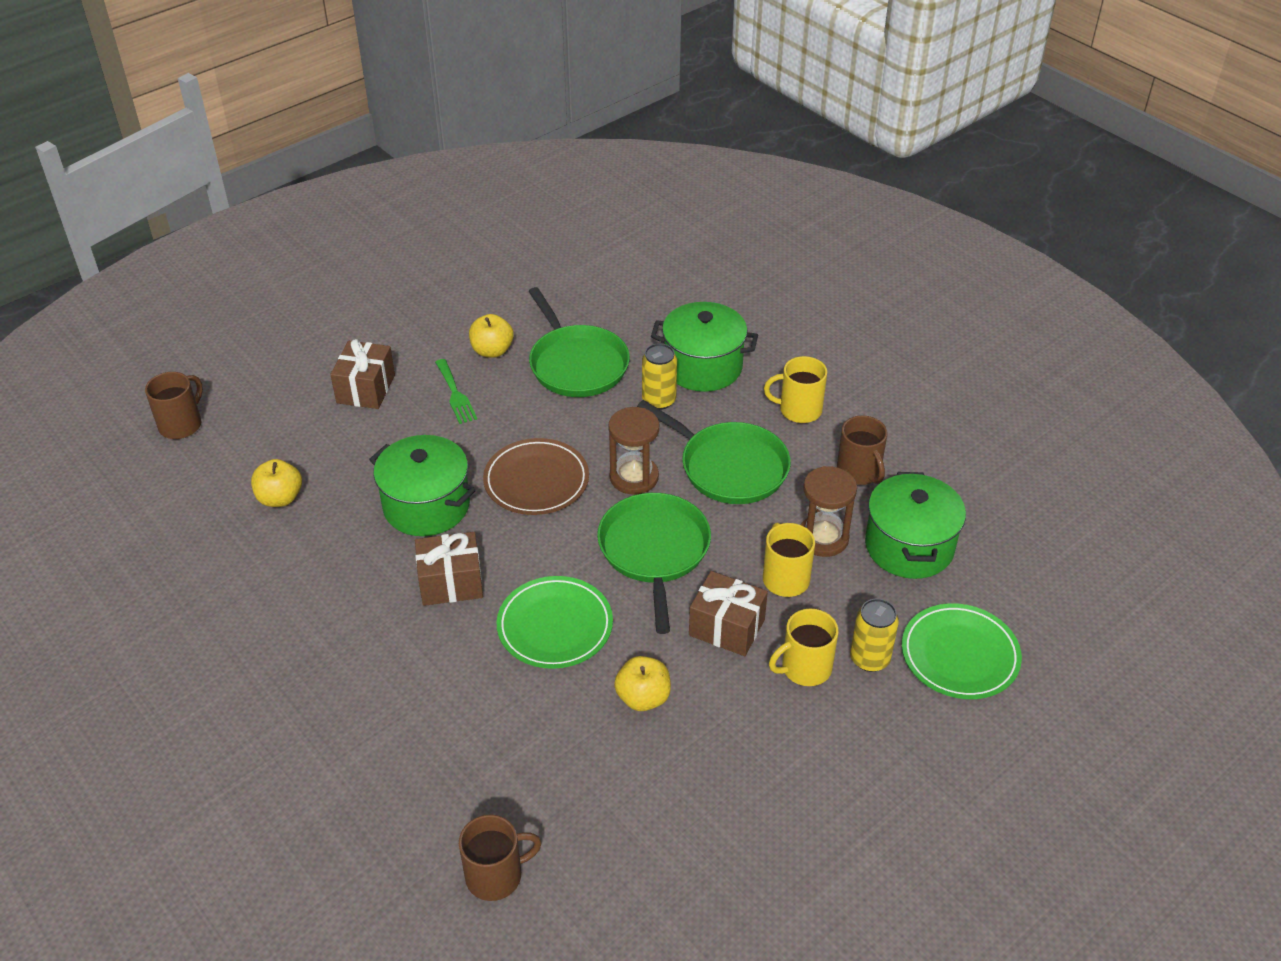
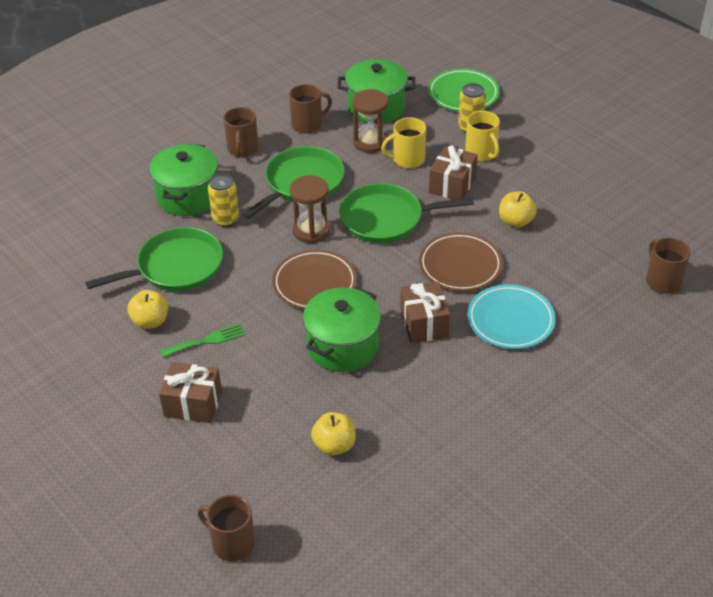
camera: 90 degrees left, 0 degrees up
(443, 674) = (510, 320): none -> turquoise plate
(555, 626) = (460, 265): green plate -> brown plate
(799, 410) = (242, 149): yellow mug -> brown mug

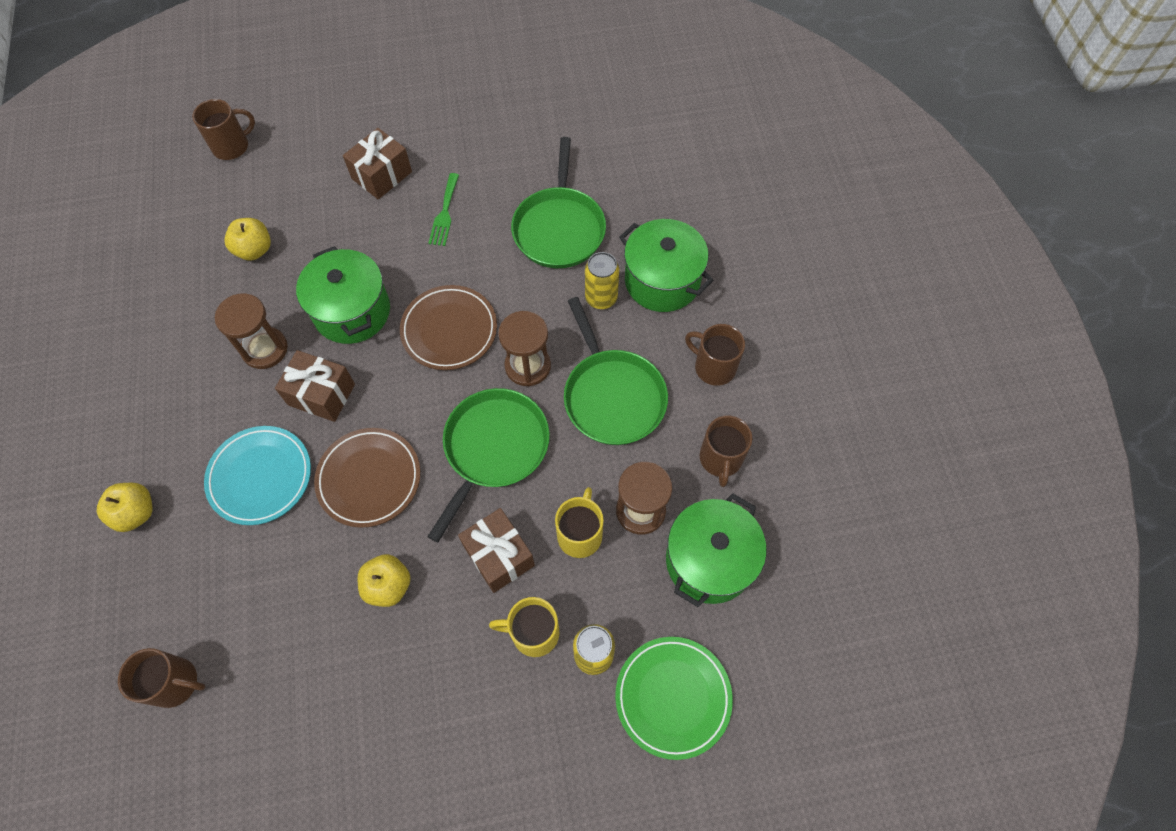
camera: 120 degrees right, 20 degrees up
(150, 321) = (501, 183): yellow apple -> yellow apple (136, 513)
(417, 379) = (265, 349): none -> brown hourglass

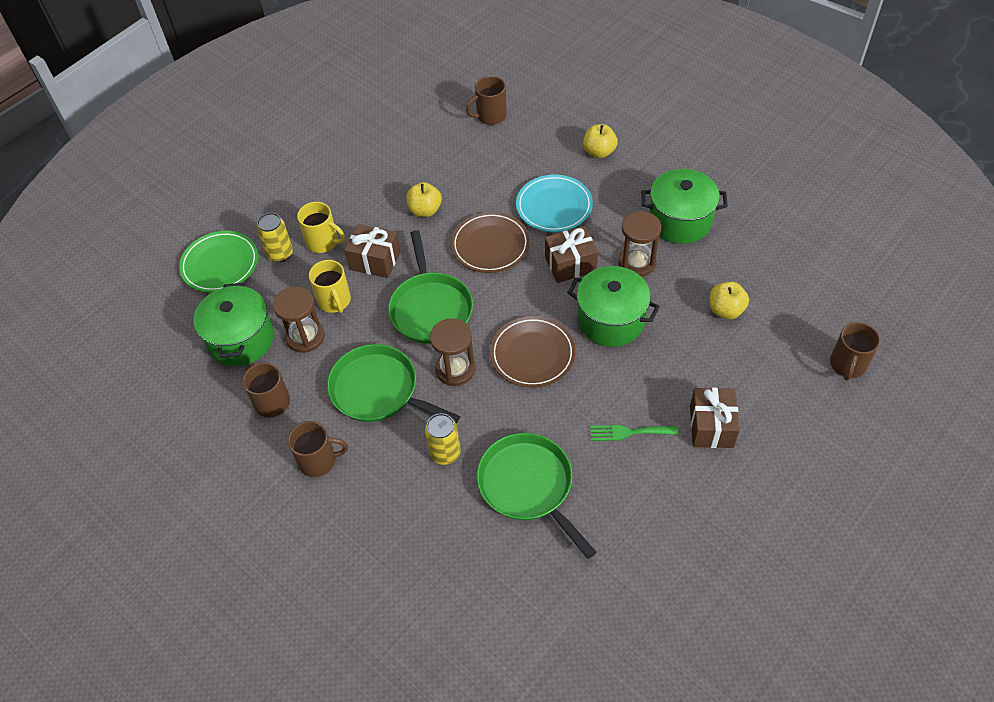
camera: 145 degrees right, 10 degrees down
(444, 213) = (629, 432): green fork -> green fork turned 60 degrees counterclockwise
(533, 633) = (323, 242): yellow mug -> yellow mug turned 60 degrees clockwise
(662, 281) = (408, 501): green pot -> green pot (680, 221)

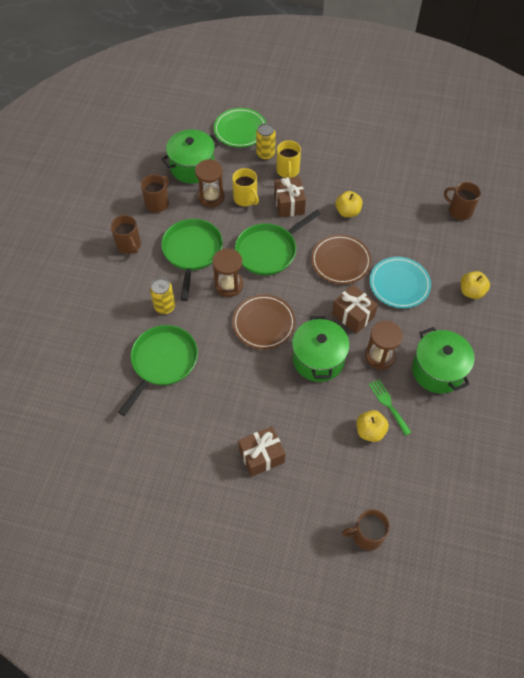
camera: 60 degrees right, 5 degrees up
(334, 301) = (245, 198): yellow mug -> yellow mug turned 75 degrees counterclockwise
(629, 432) = (231, 405): green fork -> green fork (388, 404)

